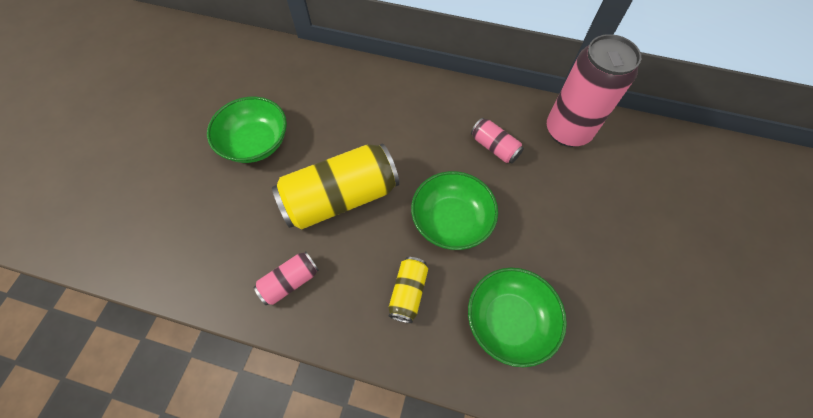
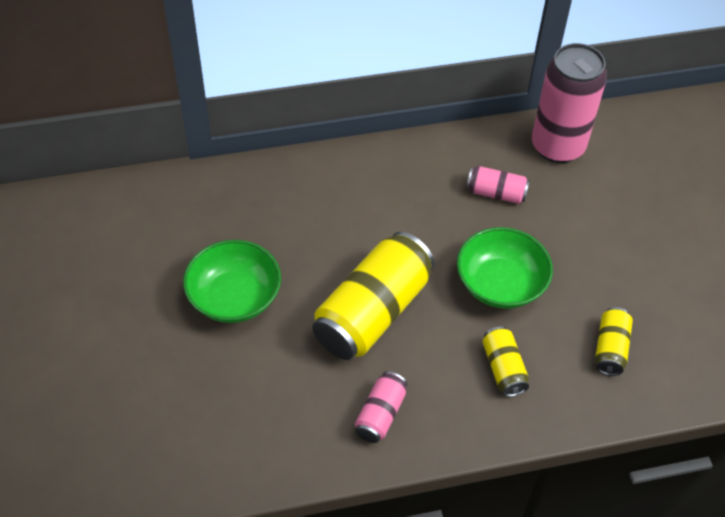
camera: 30 degrees left, 10 degrees down
(509, 320) = (610, 348): green bowl -> yellow can

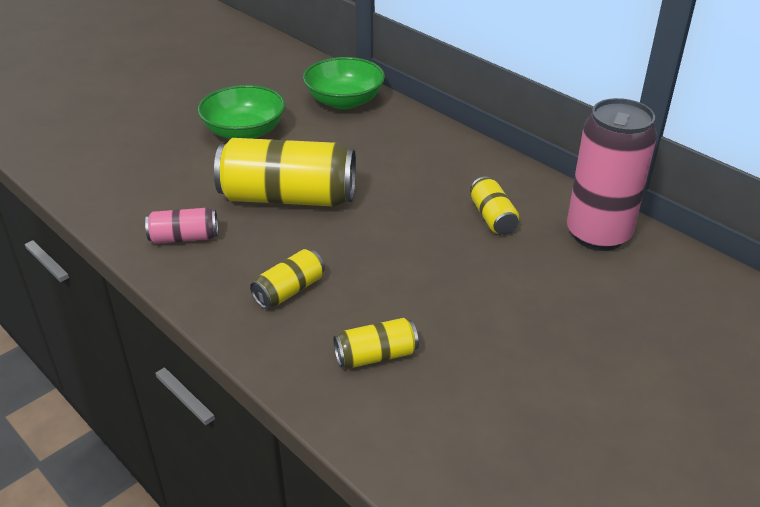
camera: 60 degrees right, 15 degrees down
(496, 193) = (492, 217): pink can -> yellow can
(500, 284) = (387, 256): green bowl -> green bowl (344, 101)

